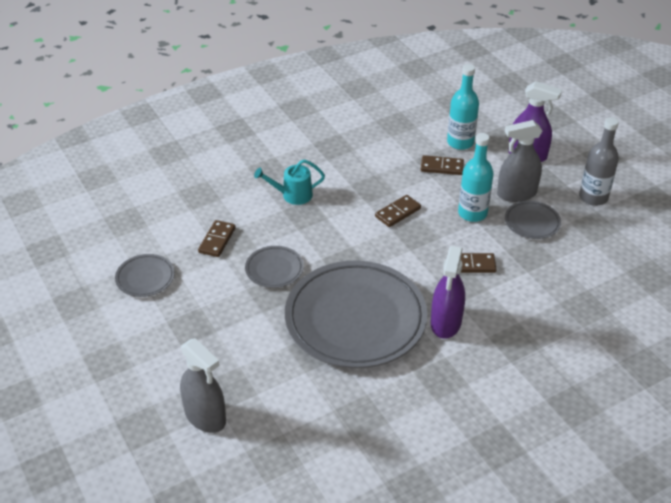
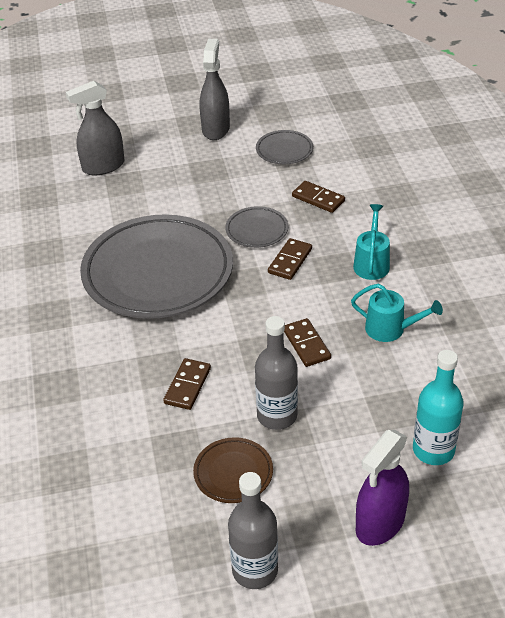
camera: 110 degrees right, 0 degrees up
(362, 175) = (391, 329): none -> turquoise watering can
(442, 167) = (382, 412): brown domino -> brown domino (290, 261)
(446, 323) = (114, 338): purple spray bottle -> none
(472, 213) = (277, 416): turquoise bottle -> grey bottle
(516, 194) = (297, 477): grey spray bottle -> grey spray bottle (215, 129)
(532, 222) = (233, 473): grey plate -> brown plate

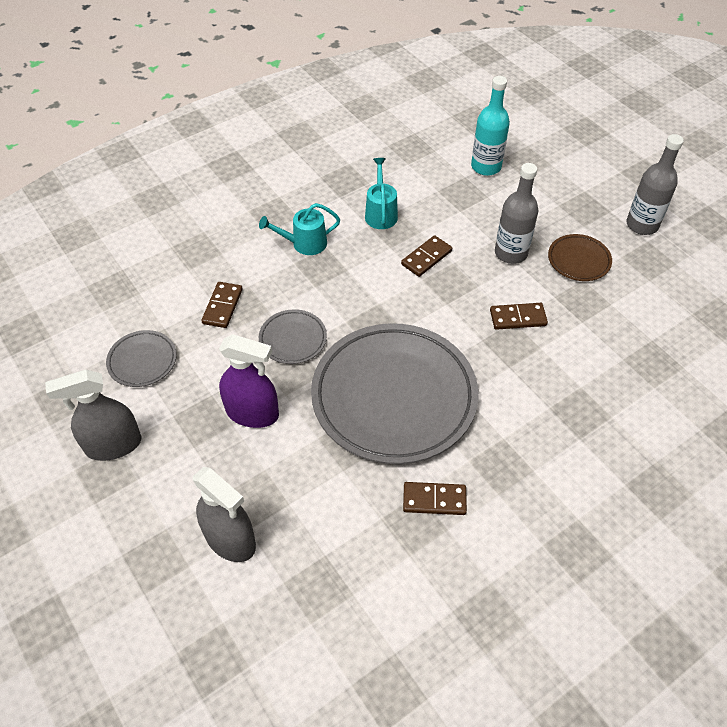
camera: 115 degrees left, 10 degrees up
(290, 261) = (327, 299): brown domino -> brown domino (434, 500)
(380, 523) = (562, 178): purple spray bottle -> purple spray bottle (252, 413)

